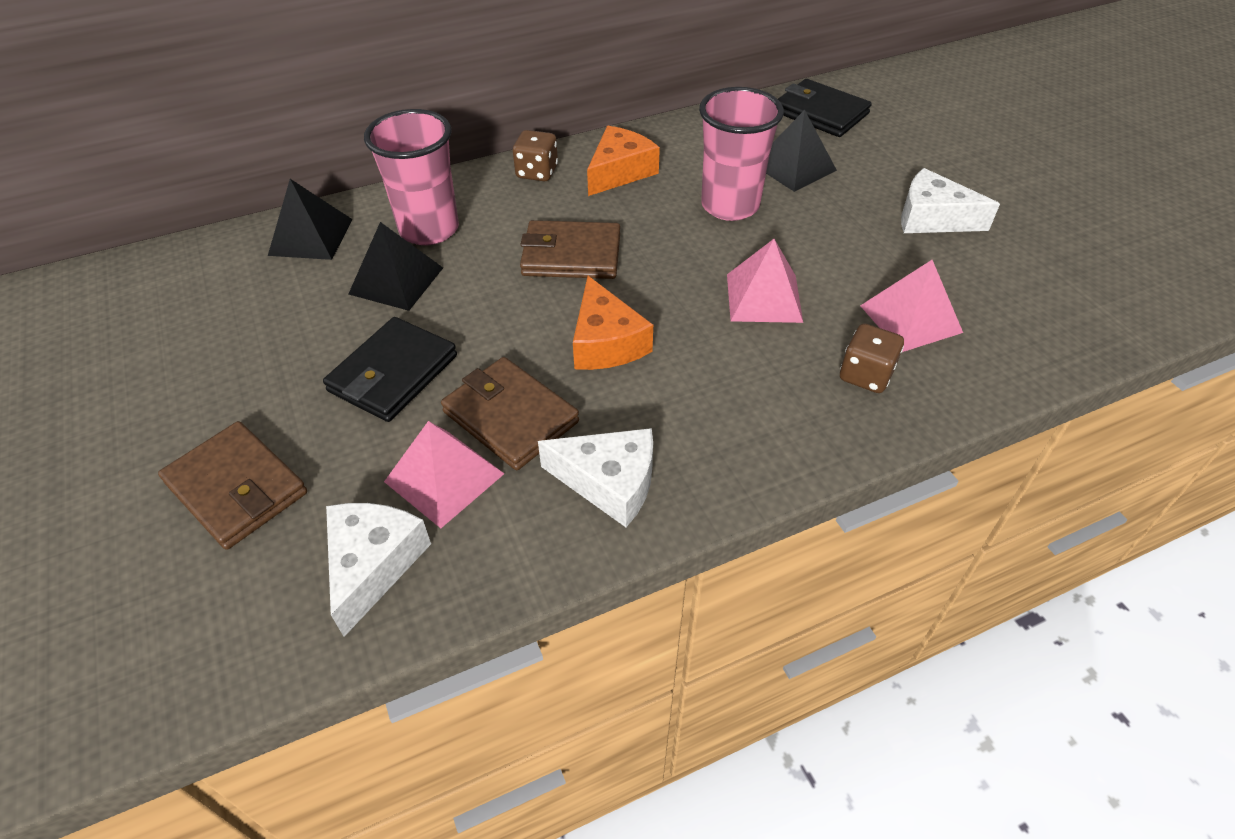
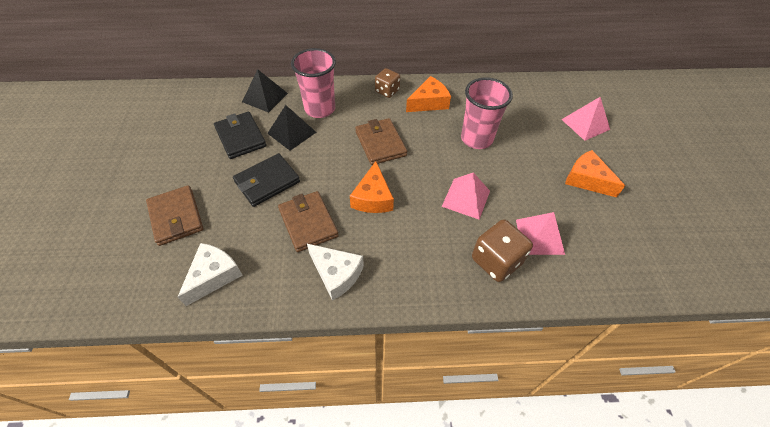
camera: 20 degrees right, 5 degrees up
(444, 477) = (264, 243): pink pyramid -> pink pyramid (585, 124)
(571, 255) = (380, 143): brown wallet -> brown wallet turned 45 degrees clockwise
(794, 167) = (524, 125): black pyramid -> none
(821, 113) = (558, 96): black wallet -> black wallet (240, 137)
(866, 375) = (496, 261): brown dice -> brown dice, size x1.55
(932, 218) = (587, 179): white cheese -> orange cheese

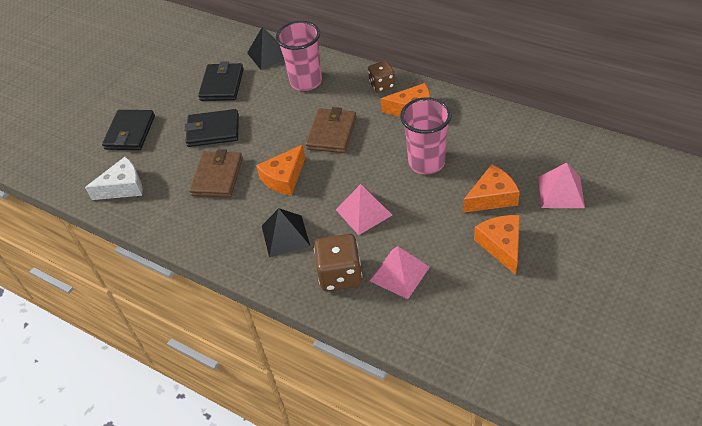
camera: 40 degrees right, 5 degrees down
(176, 217) = (130, 132): brown wallet -> black wallet
(291, 132) = (265, 95): black pyramid -> black pyramid (285, 236)
(336, 274) = (206, 225): white cheese -> none
(546, 146) = (492, 197): none -> orange cheese

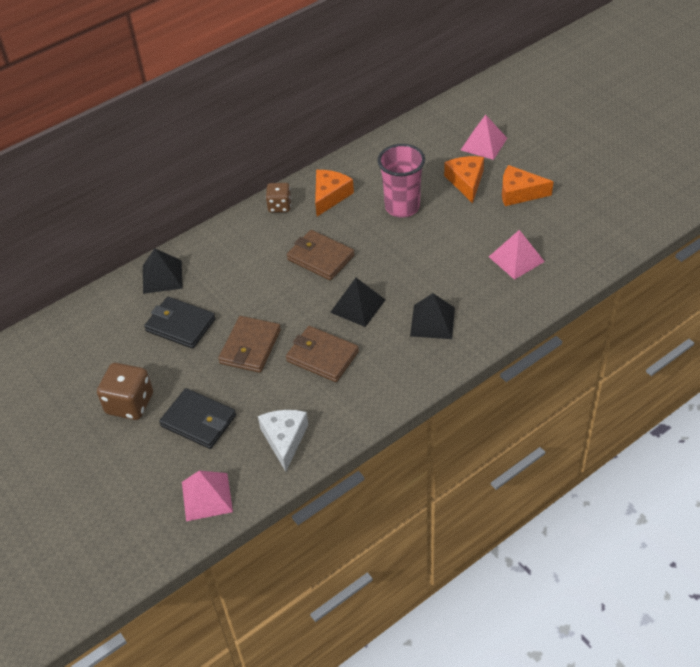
camera: 70 degrees left, 0 degrees up
(213, 130) = (250, 346): black wallet -> brown wallet
(284, 178) = (358, 306): orange cheese -> black pyramid
(306, 82) = (231, 258): pink cup -> none
(340, 275) = (498, 296): brown dice -> brown dice (130, 404)
(363, 212) = (435, 262): pink pyramid -> pink pyramid (207, 497)

